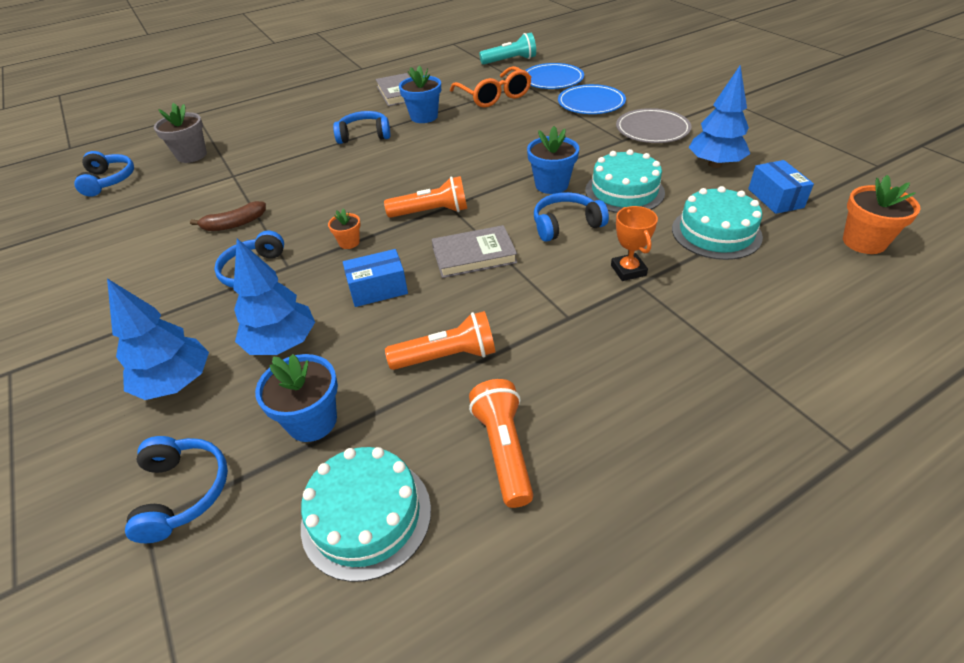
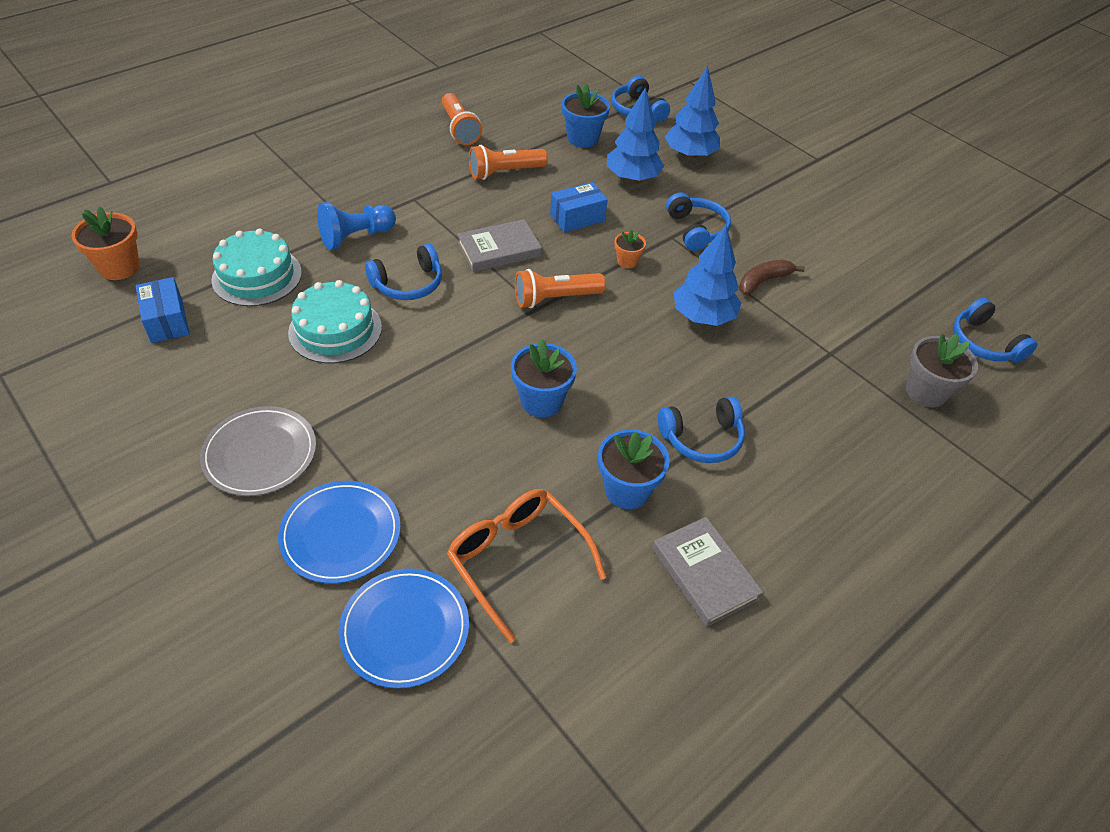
camera: 165 degrees right, 5 degrees up
(366, 516) = (530, 104): turquoise cake -> none
(510, 61) = (499, 731): turquoise flashlight -> none
(551, 185) = (420, 340): blue flower pot -> blue flower pot (541, 401)
(628, 270) = (356, 237): orange trophy -> blue pawn
(715, 164) = (205, 376): blue tree -> blue tree (703, 317)

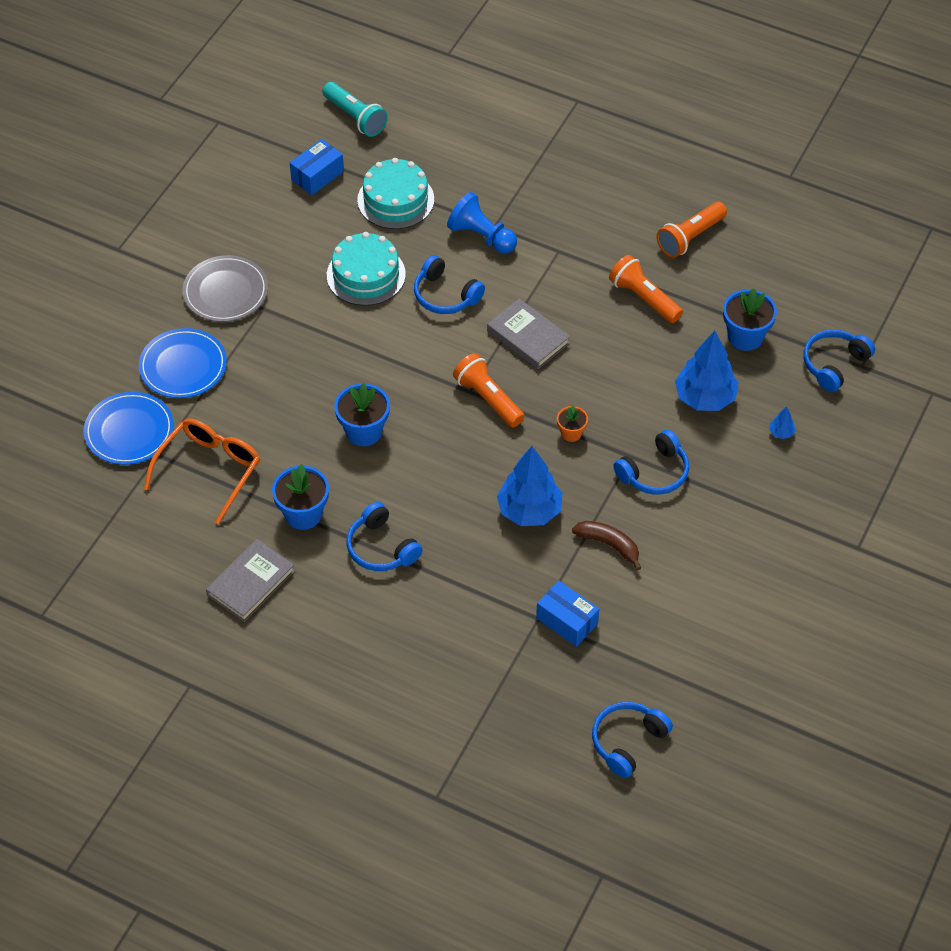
camera: 70 degrees right, 5 degrees up
(119, 267) = (355, 118): orange flower pot -> turquoise flashlight
(577, 218) = (611, 376): blue box -> blue box (567, 621)
(690, 155) = (781, 433): blue tree -> blue tree, size x0.41
(926, 392) = (529, 701): grey flower pot -> none

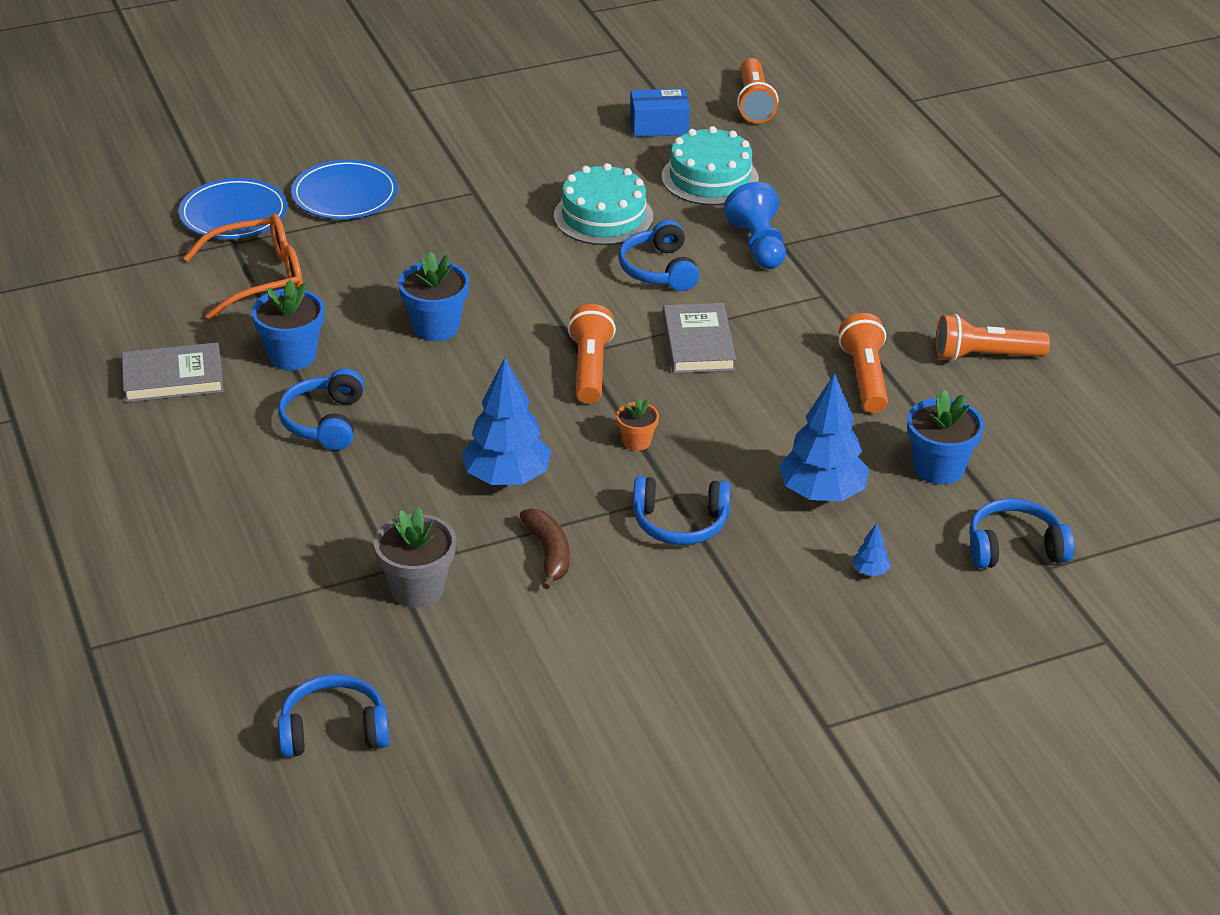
camera: 40 degrees right, 15 degrees down
(225, 292) = (457, 164): grey plate -> none
(355, 118) = (754, 103): turquoise flashlight -> orange flashlight
(567, 621) = (417, 589): blue box -> grey flower pot

